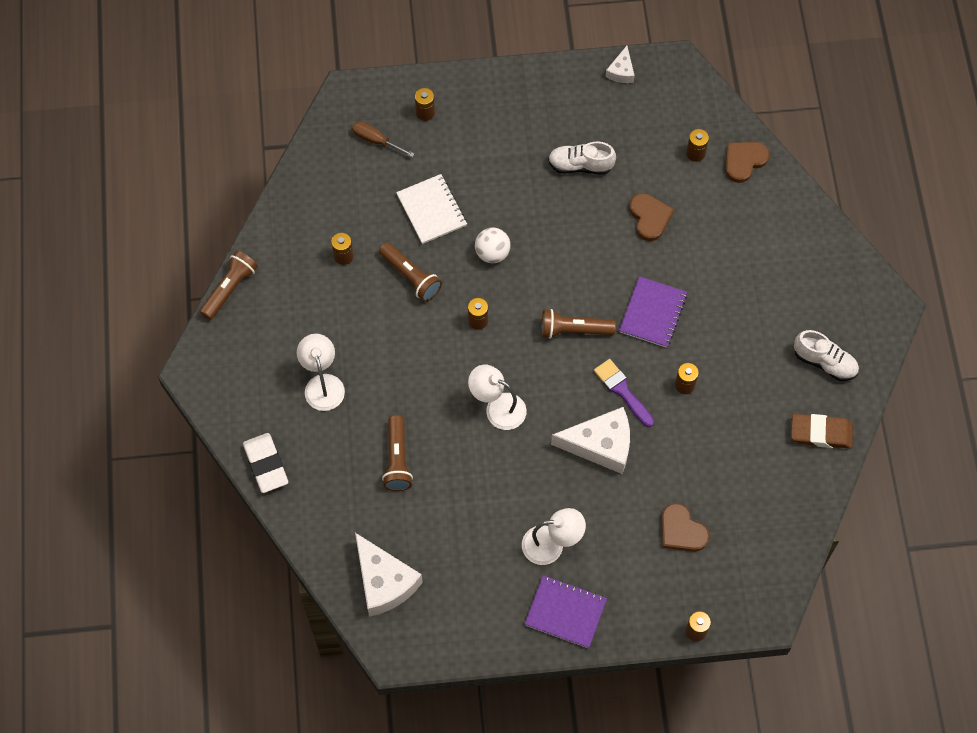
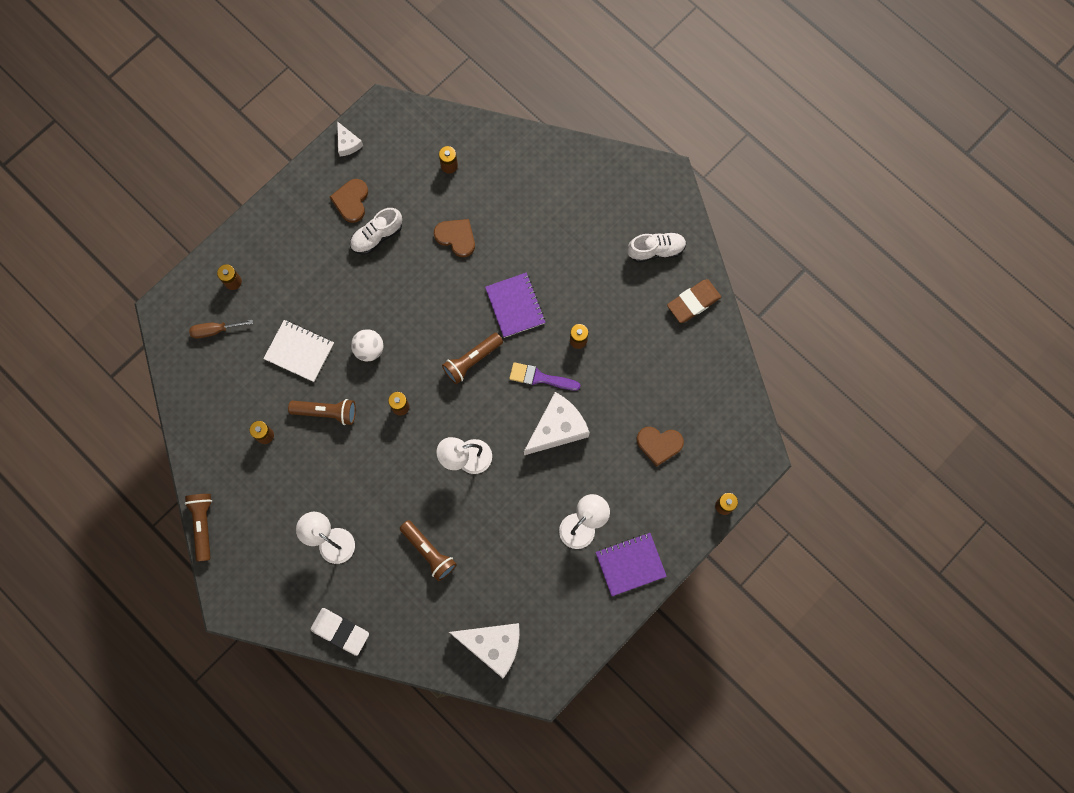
camera: 40 degrees left, 10 degrees up
(744, 161) = (487, 146): brown heart -> brown heart (351, 201)

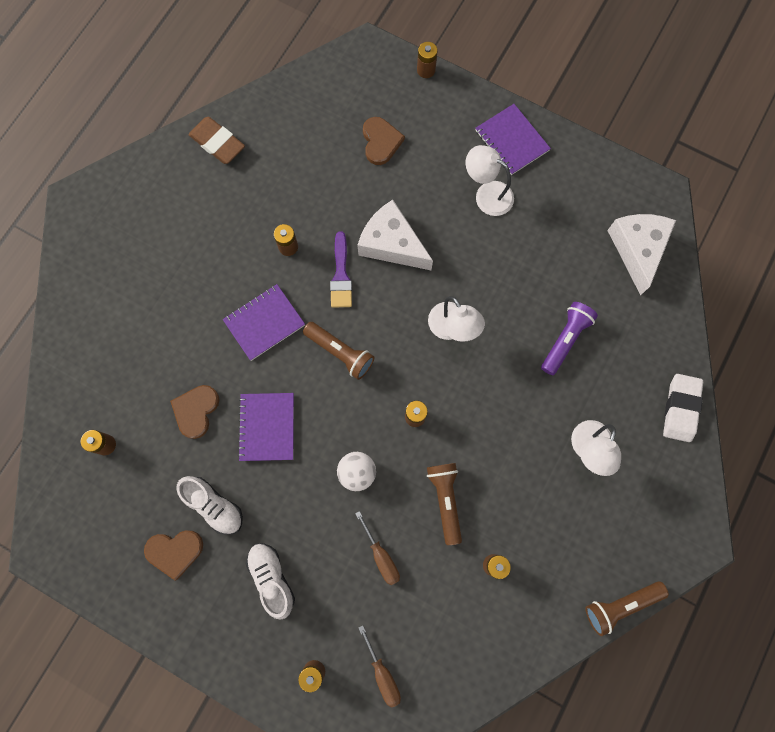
camera: 105 degrees left, 0 degrees up
(299, 351) = (381, 556): white notebook -> brown screwdriver
(347, 143) = (98, 580): white cheese -> none
(427, 288) = (267, 427): none -> purple notebook
(429, 552) = (565, 340): brown flashlight -> purple flashlight
(656, 250) = (166, 192): white shoe -> white shoe (272, 578)

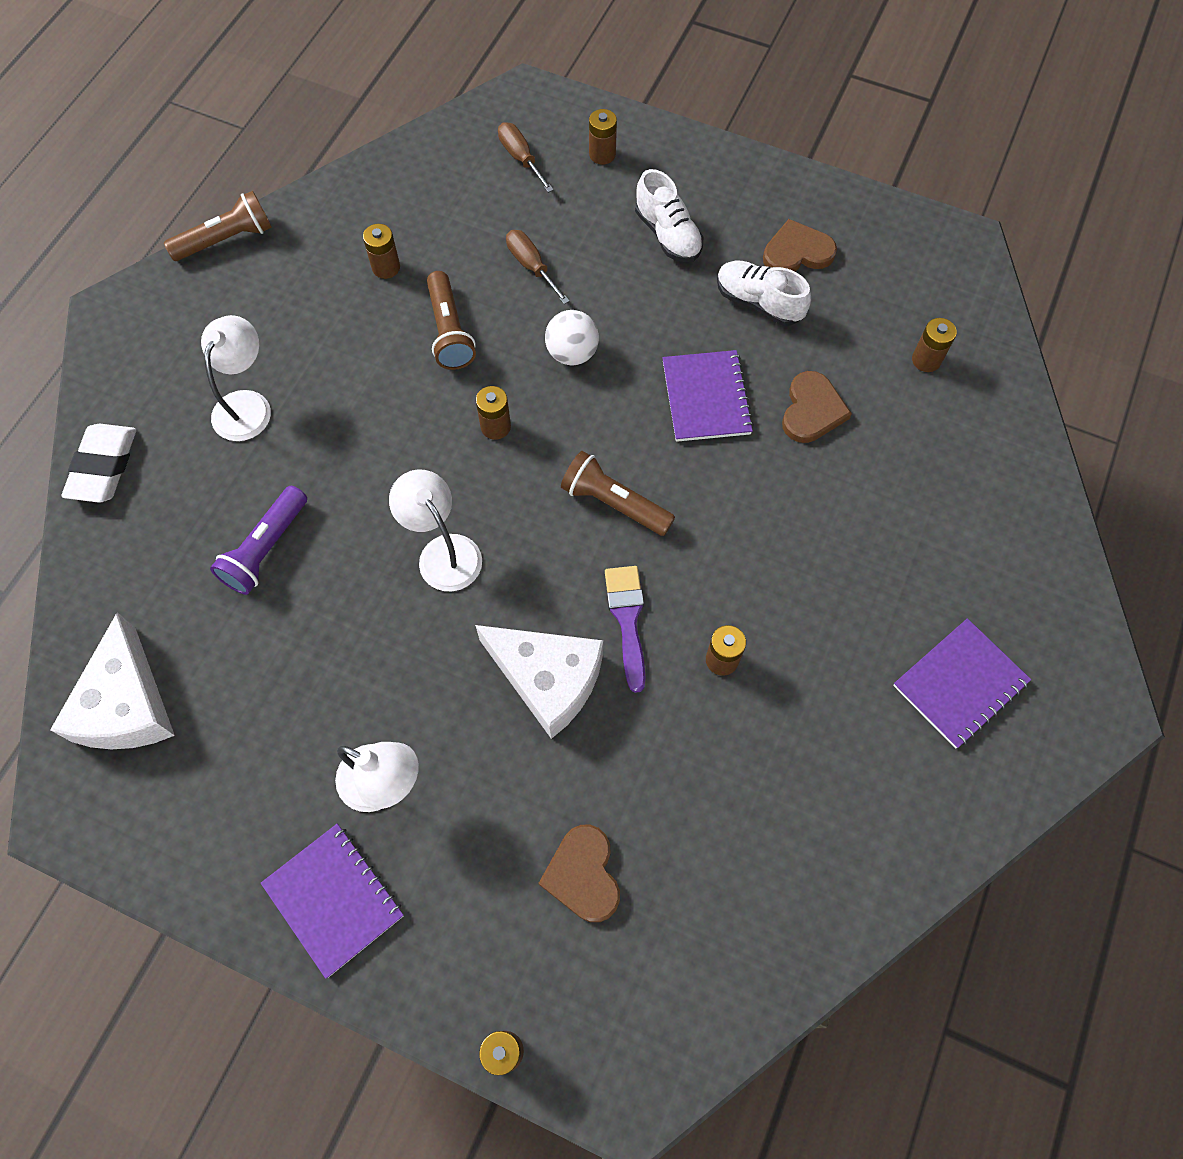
camera: 175 degrees right, 10 degrees down
(217, 143) = (887, 845): brown eraser -> none
(264, 323) = (738, 537): purple notebook -> purple notebook (960, 684)

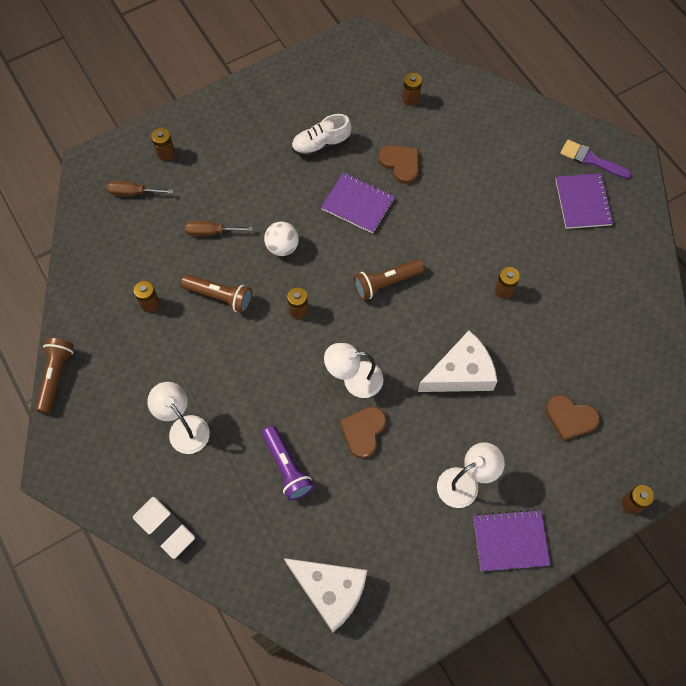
camera: 55 degrees left, 0 degrees up
(627, 619) = (454, 317): purple brush -> purple brush (591, 160)
(668, 235) = (245, 157): white shoe -> none
(797, 252) = (305, 108): brown heart -> brown heart (363, 431)

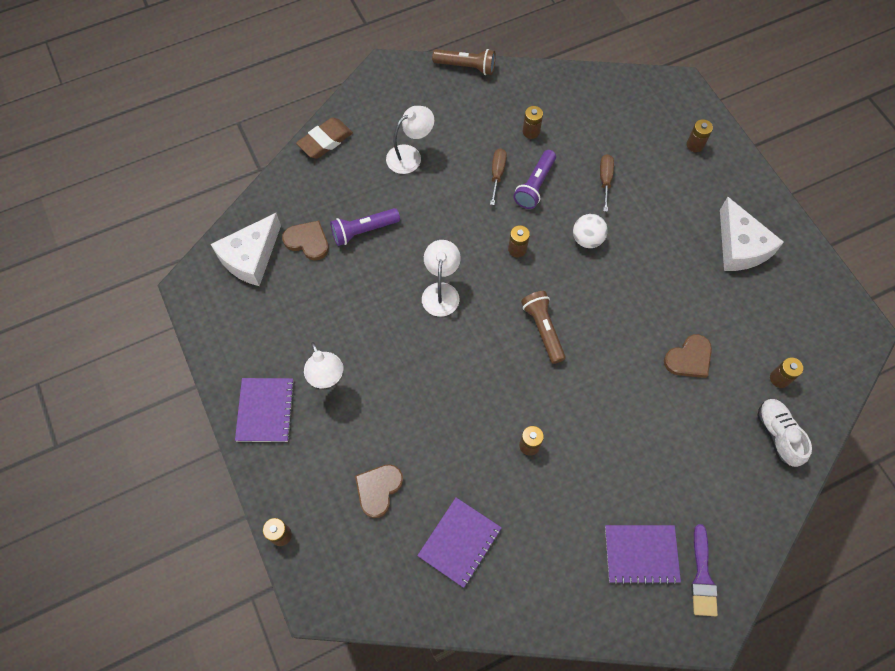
camera: 95 degrees right, 0 degrees up
(133, 193) = (648, 119): brown screwdriver -> brown screwdriver (497, 174)
(164, 528) = (325, 141): white eraser -> brown eraser
(220, 297) = (535, 185): brown flashlight -> purple flashlight
(321, 145) = (711, 282): white shoe -> white shoe (777, 435)
(357, 204) = (637, 311): purple notebook -> purple notebook (459, 542)
(363, 431) = (388, 295): brown heart -> brown heart (307, 241)
(461, 373) = (438, 389): white cheese -> white cheese (740, 246)
(591, 160) = (702, 576): purple brush -> purple brush turned 150 degrees clockwise

